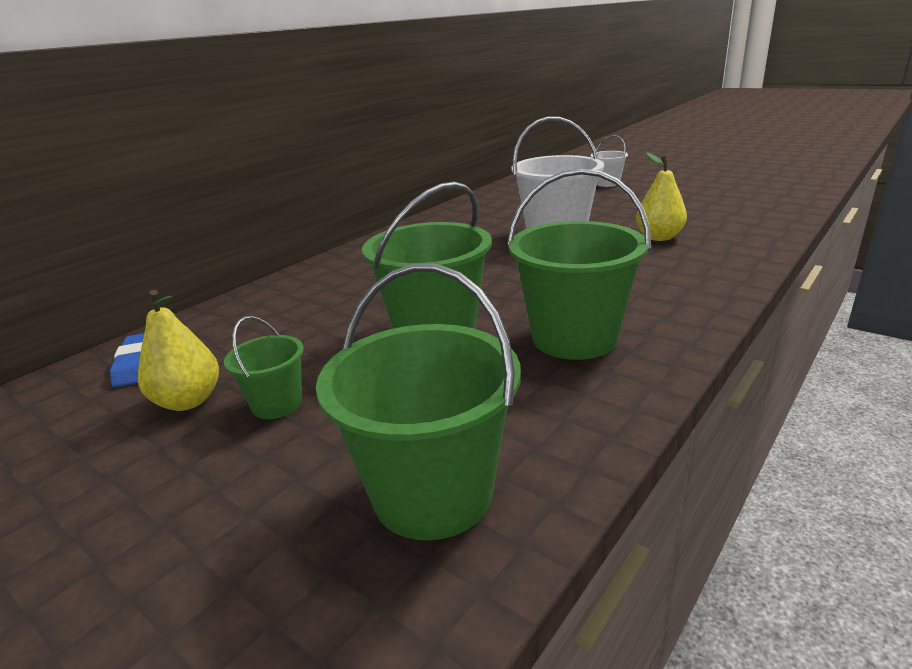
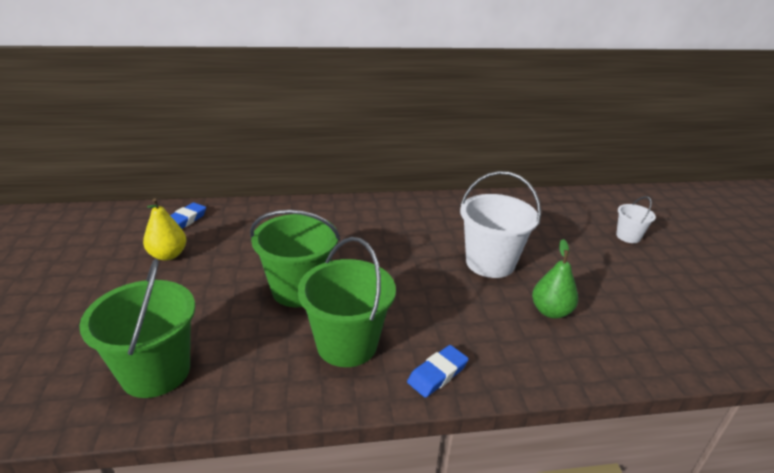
camera: 40 degrees right, 5 degrees up
(277, 404) = (186, 281): green bucket -> none
(659, 237) = (551, 311): yellow pear -> green pear
(681, 309) = (437, 374): none -> blue eraser

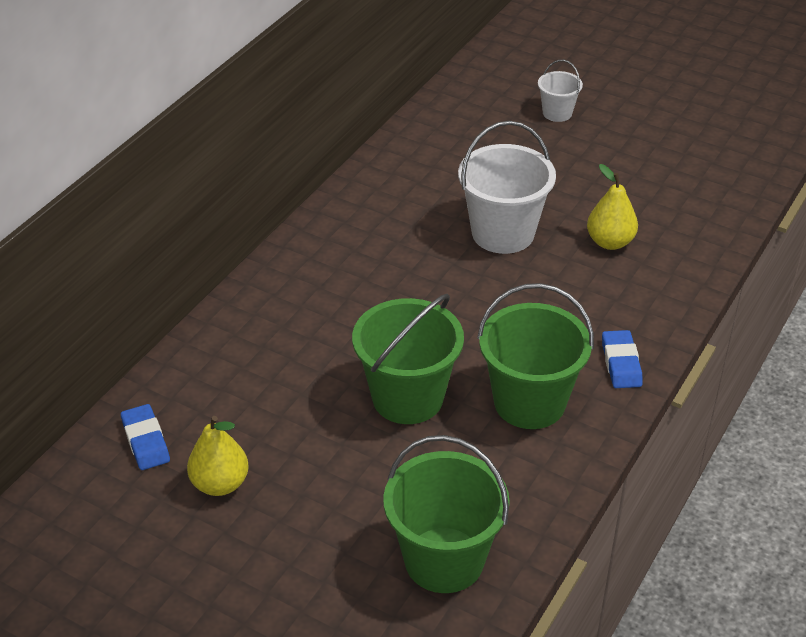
camera: 50 degrees left, 10 degrees up
(551, 311) = (610, 242): green pear -> yellow pear

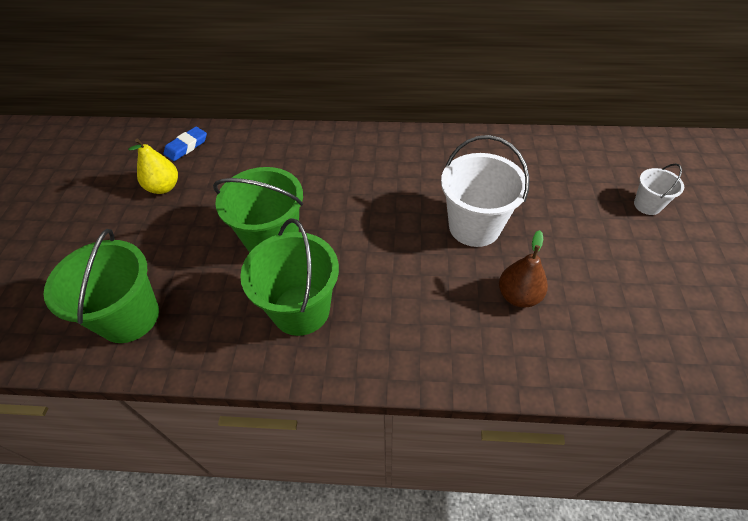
camera: 65 degrees right, 10 degrees up
(610, 242) = (518, 296): yellow pear -> brown pear
(621, 363) = (376, 355): blue eraser -> none

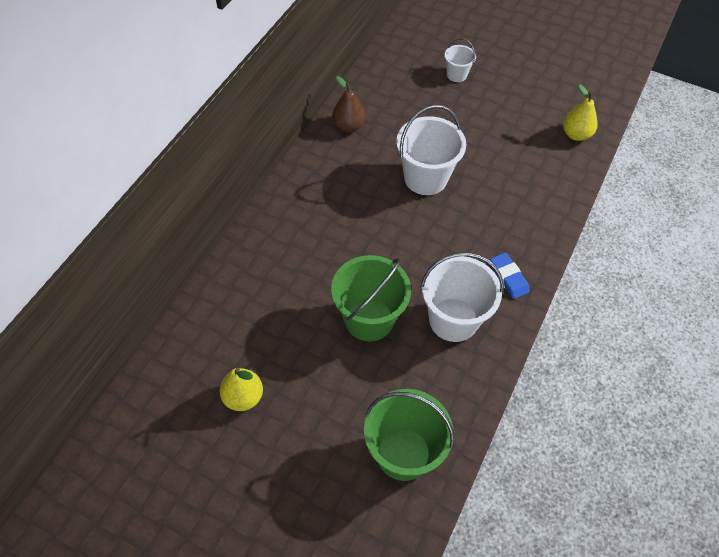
camera: 70 degrees left, 5 degrees up
(186, 146) = (188, 363): blue eraser -> blue eraser (508, 277)
(301, 310) = (453, 319): green bucket -> white bucket
(518, 296) = (500, 183): brown pear -> brown pear (348, 126)
(671, 358) = (576, 134): none -> yellow pear

